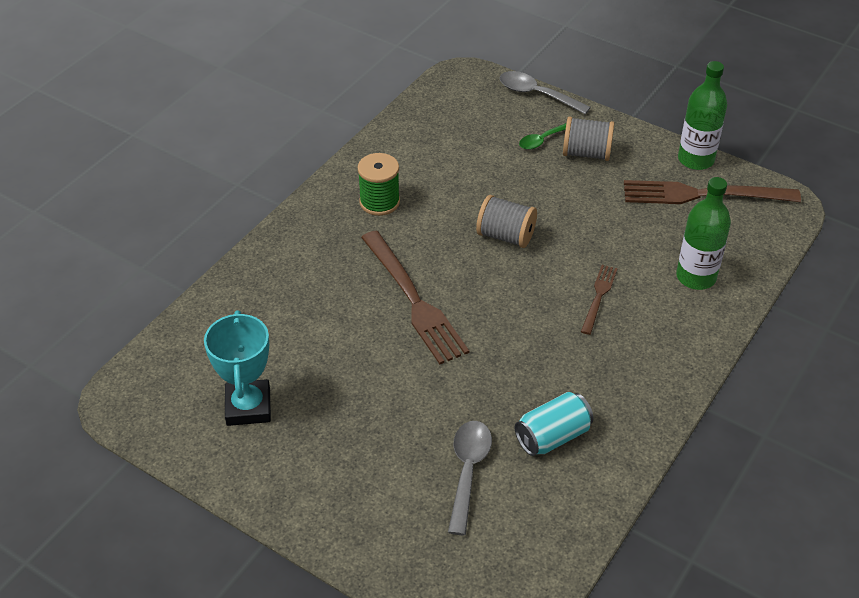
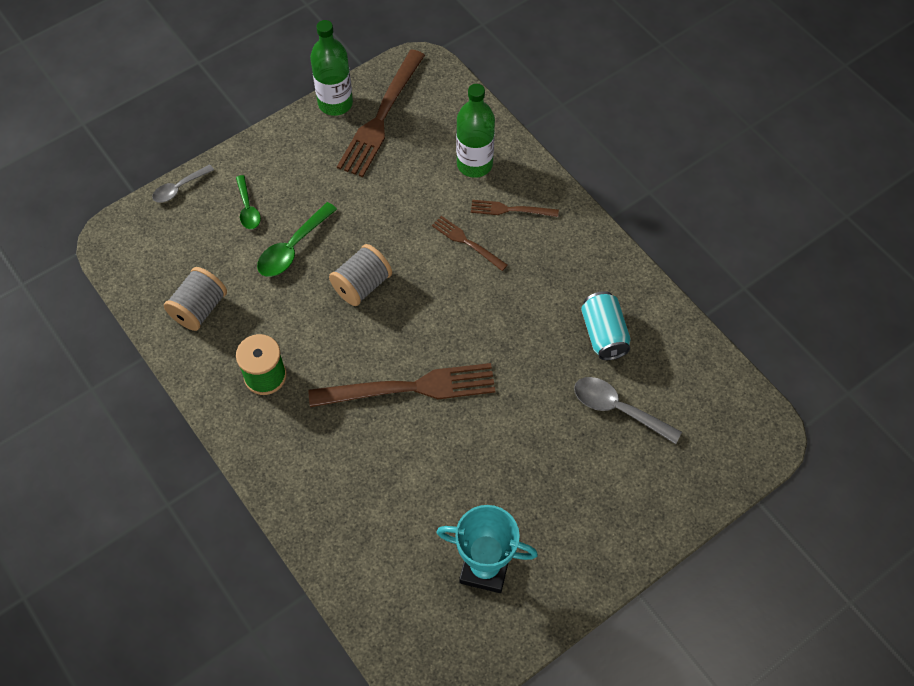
camera: 70 degrees left, 15 degrees up
(518, 179) = (292, 248): none -> green spoon
(536, 94) = (179, 188): grey spoon -> grey spoon, size x0.65
(586, 153) = (285, 181): grey spool -> grey spool (199, 309)
(659, 319) = (510, 210): none -> brown fork

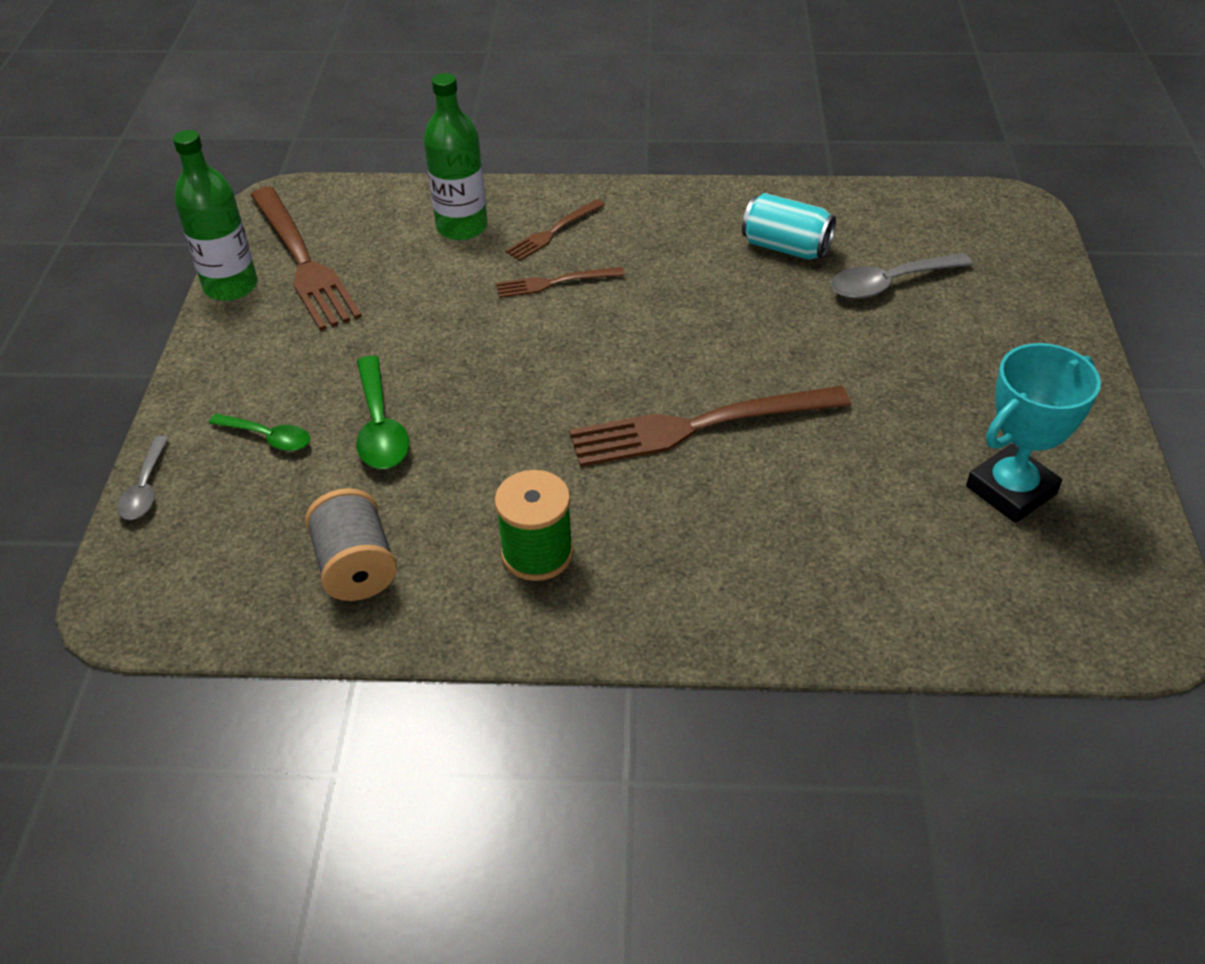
camera: 50 degrees left, 15 degrees down
(362, 285) = (509, 394): grey spool -> none
(410, 388) = (699, 426): brown fork -> brown fork turned 135 degrees counterclockwise

